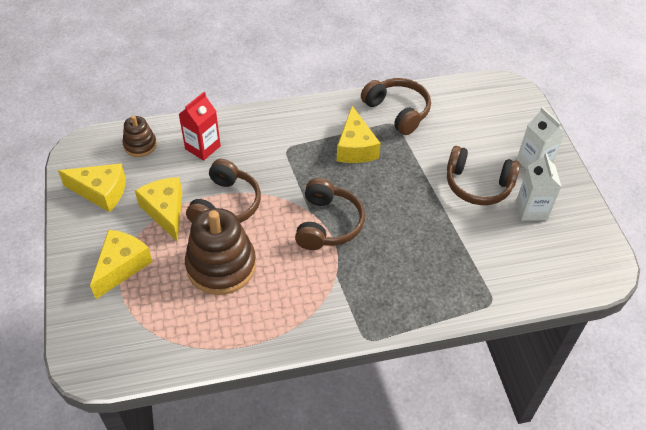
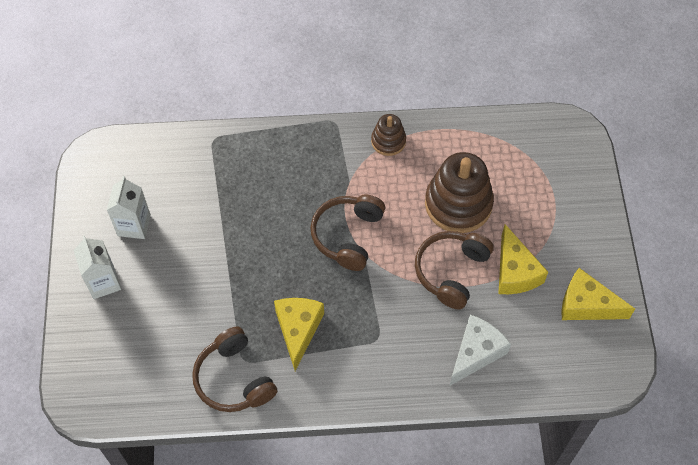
camera: 170 degrees left, 10 degrees up
(121, 266) = (554, 215): yellow cheese -> none
(140, 145) = (549, 366): brown stacking toy -> brown stacking toy (388, 141)
(202, 147) = (475, 353): red carton -> white cheese
(478, 185) = (177, 262): brown headphones -> none

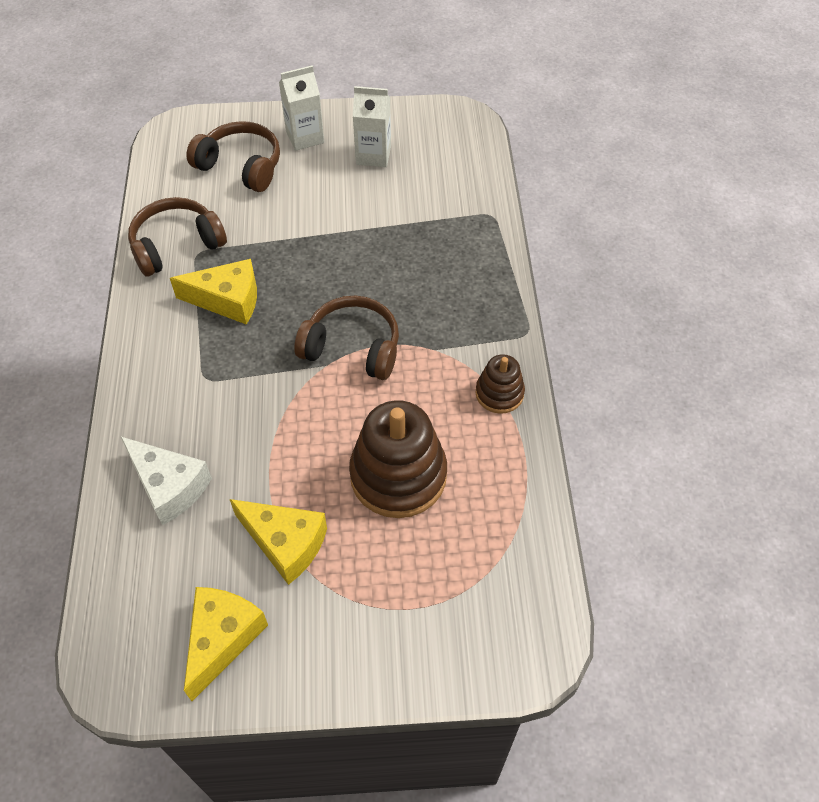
camera: 90 degrees right, 5 degrees down
(451, 271) = (292, 462): brown headphones -> brown headphones (241, 166)
(515, 272) = (285, 543): yellow cheese -> yellow cheese turned 135 degrees counterclockwise

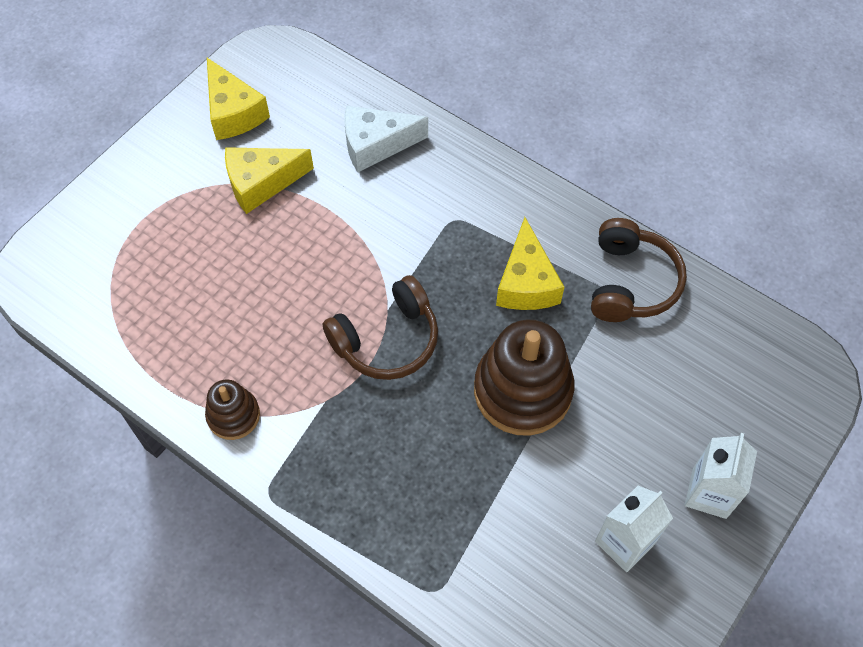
camera: 130 degrees right, 5 degrees up
(228, 300) = (526, 282): yellow cheese -> yellow cheese turned 45 degrees counterclockwise
(241, 166) = (706, 401): brown headphones -> none
(398, 475) = (239, 286): brown stacking toy -> brown stacking toy (522, 390)

